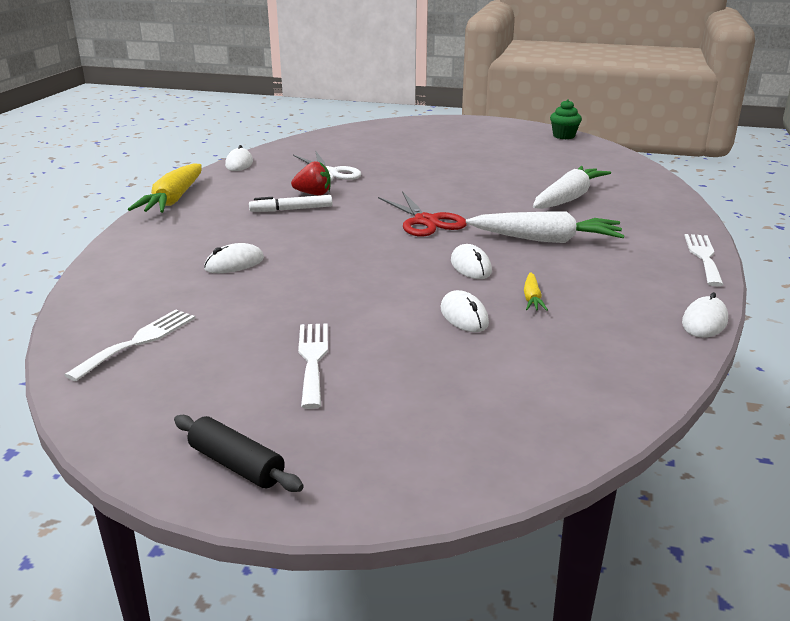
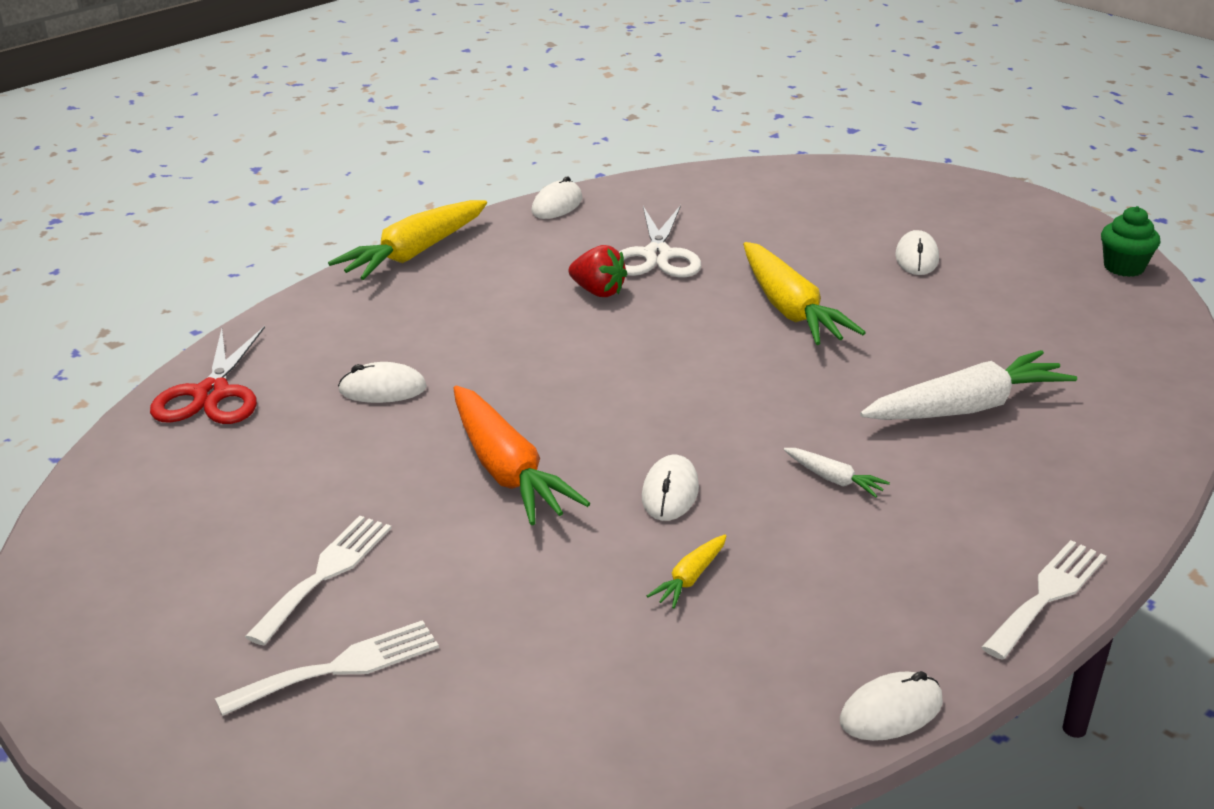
camera: 30 degrees right, 5 degrees up
(138, 342) = (175, 477): white fork -> white fork (339, 668)
(236, 465) = (117, 685): black rolling pin -> none
(291, 209) = (541, 313): white marker -> none
(364, 281) = (507, 471): none -> orange carrot
(426, 221) = (697, 389): red scissors -> red scissors (211, 394)
(430, 180) = (790, 309): none -> yellow carrot
(464, 316) = (568, 575): white mouse -> white mouse (916, 258)
(546, 240) = (834, 479): white carrot -> white carrot, size x0.46

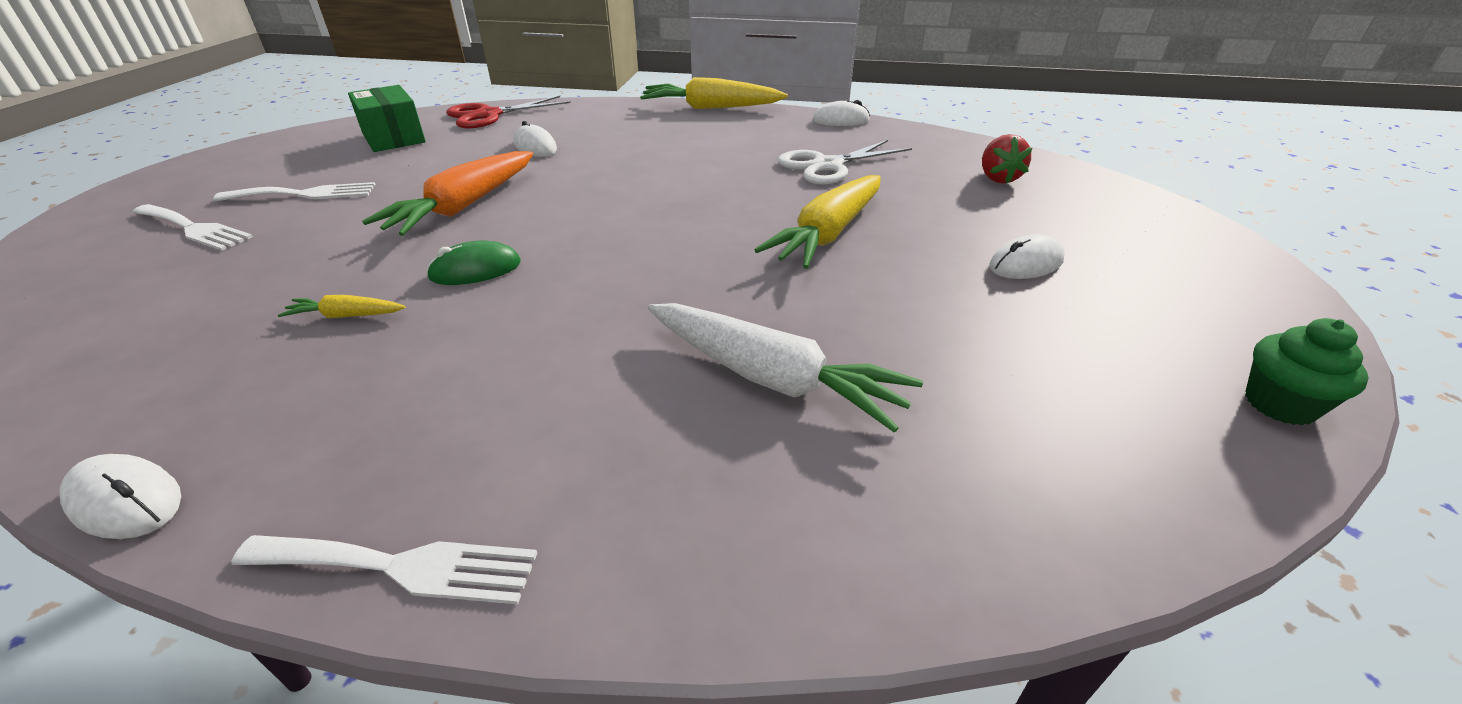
camera: 55 degrees right, 5 degrees up
(196, 480) = (393, 138): none -> green box
(598, 292) = (743, 164): red strawberry -> red strawberry (998, 178)
(670, 493) = (475, 270): white mouse -> green mouse
(834, 479) = (555, 338): white carrot -> none

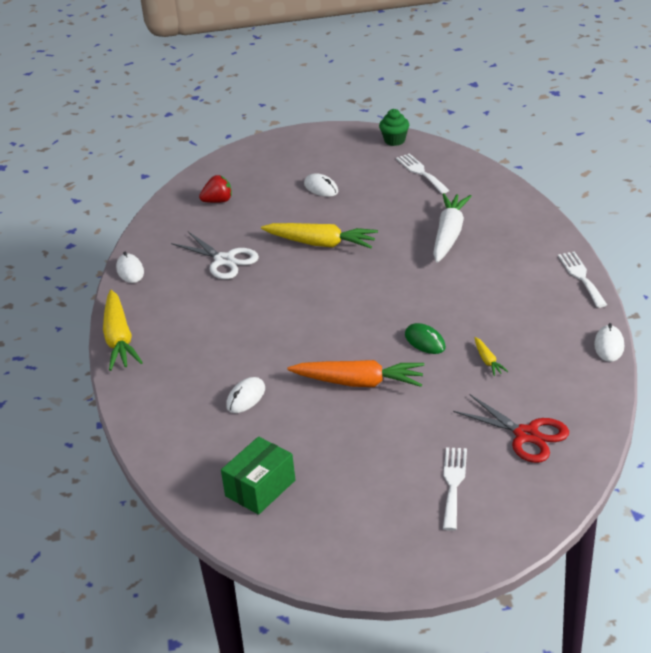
camera: 105 degrees left, 0 degrees up
(304, 194) = (382, 467): white fork -> white fork (421, 172)
(489, 115) = (182, 460): red scissors -> red scissors (526, 435)

